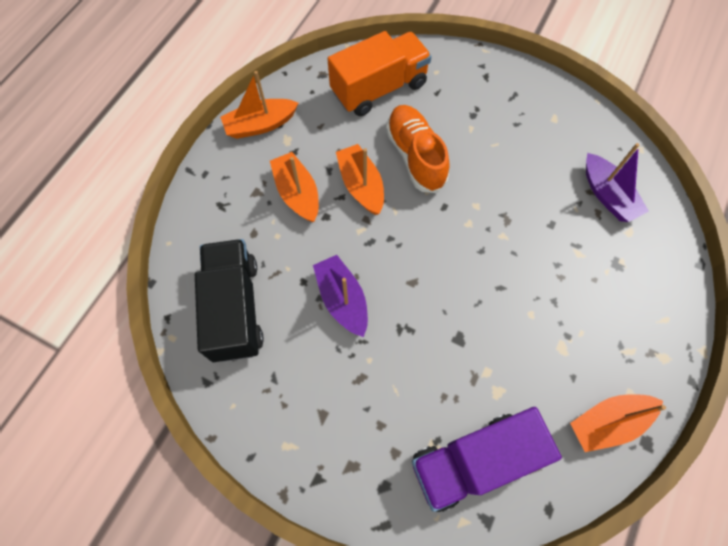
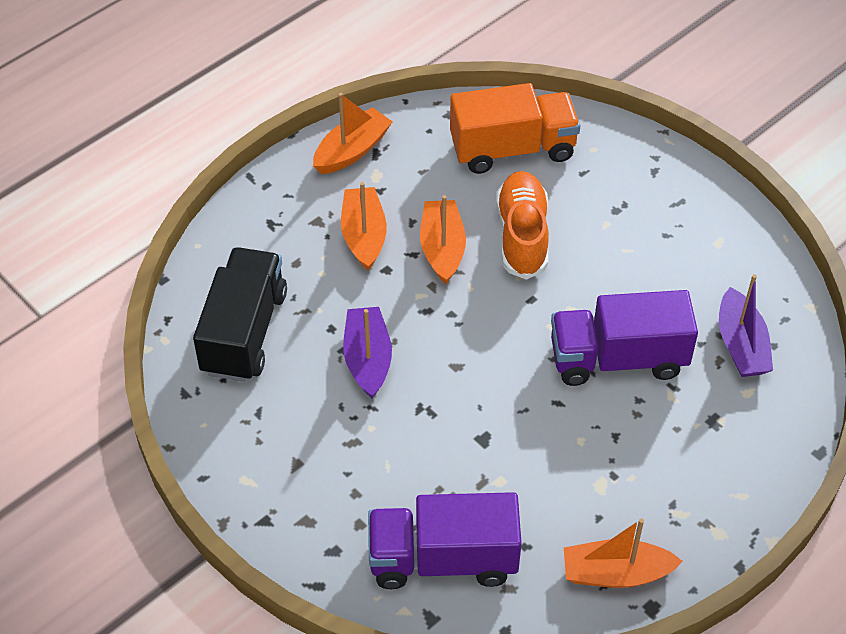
camera: 20 degrees right, 15 degrees down
(260, 125) = (352, 151): orange boat -> orange boat turned 135 degrees clockwise
(527, 235) = (618, 358): none -> purple truck

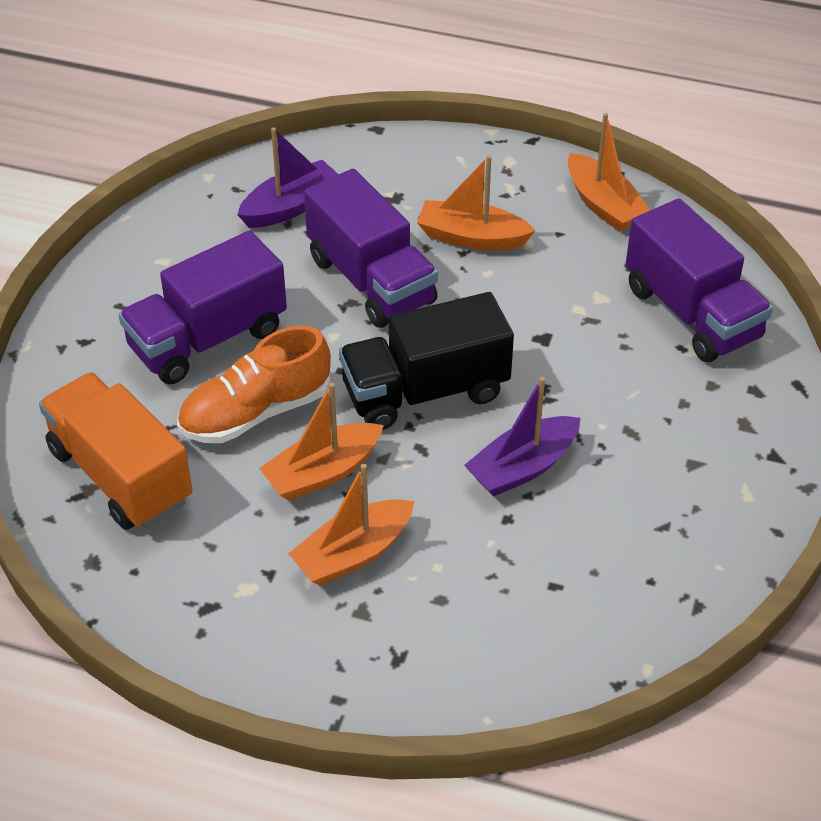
camera: 120 degrees left, 5 degrees down
(244, 332) = (575, 596): black truck -> black truck (425, 391)
(352, 151) = (219, 635): orange boat -> orange boat (472, 237)
(614, 237) = (208, 339): none -> purple truck

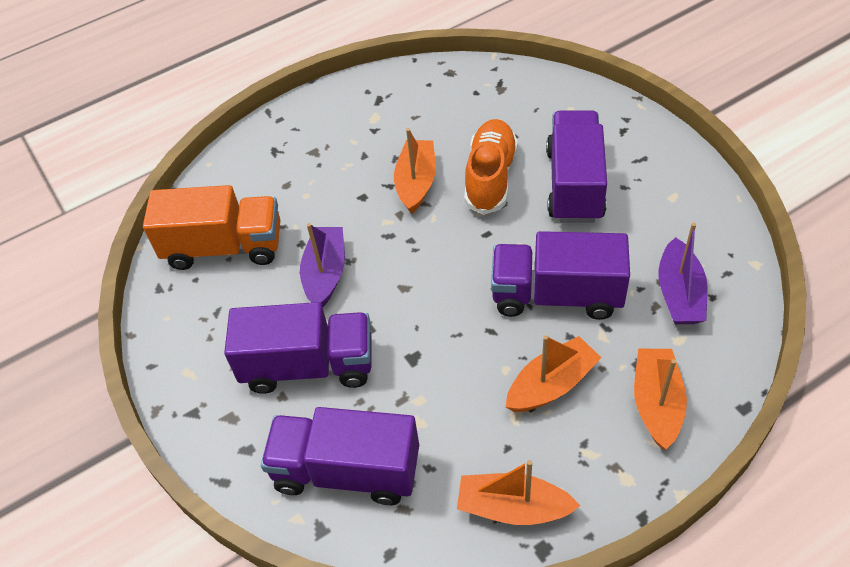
camera: 135 degrees right, 5 degrees up
(120, 475) = (498, 103): orange truck -> orange truck (224, 247)
(353, 553) = (350, 166): orange boat -> orange boat (656, 403)
(425, 391) = (429, 264): black truck -> none
(634, 405) = (308, 365): none -> purple truck

